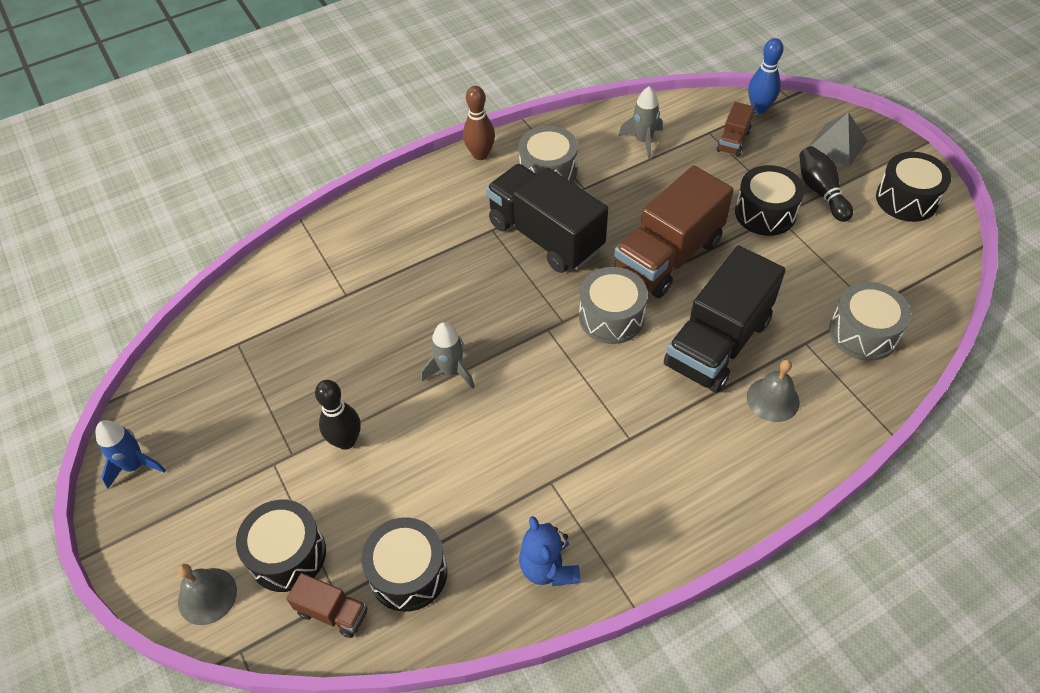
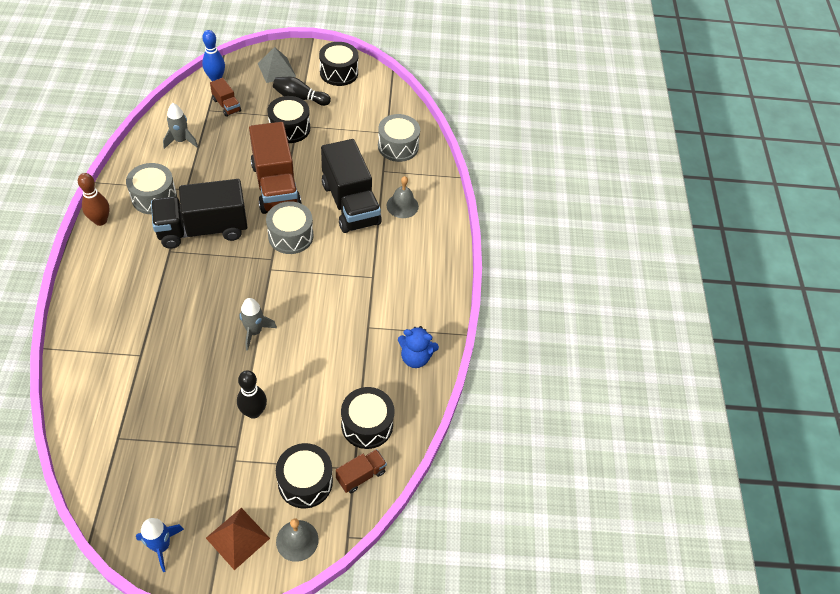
camera: 65 degrees left, 0 degrees up
(179, 531) = (238, 538): none -> brown pyramid

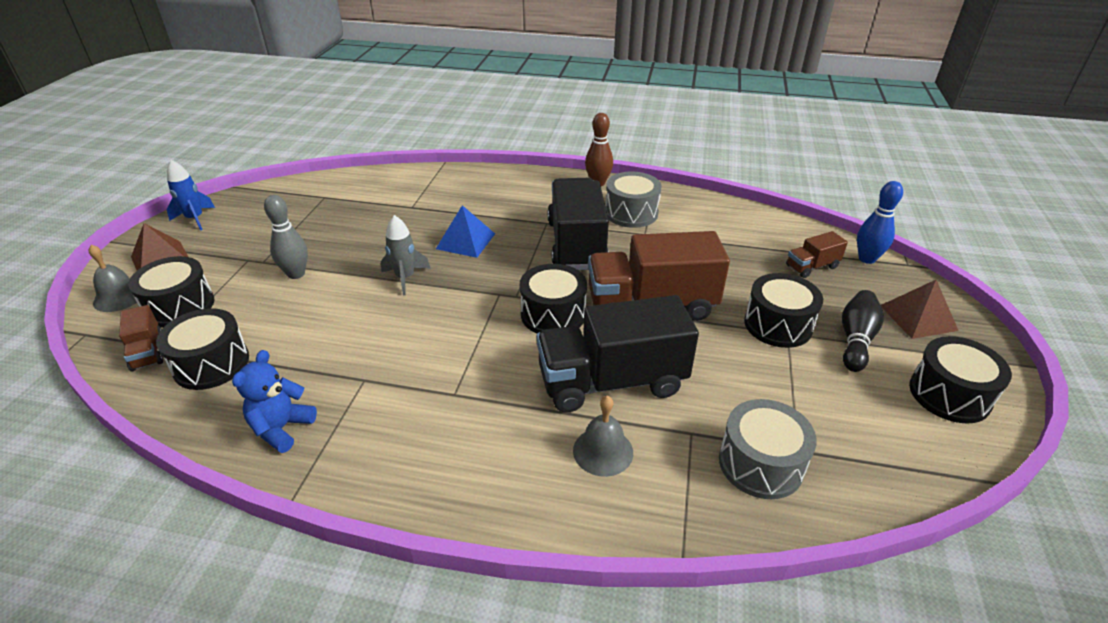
camera: 105 degrees right, 15 degrees down
(181, 141) = (730, 231): grey rocket -> none
(199, 302) = (466, 241): none -> blue pyramid
(254, 412) = (296, 274): black bowling pin -> grey bowling pin
(276, 69) = (918, 317): grey pyramid -> brown pyramid
(290, 236) = (553, 314): grey drum -> black drum

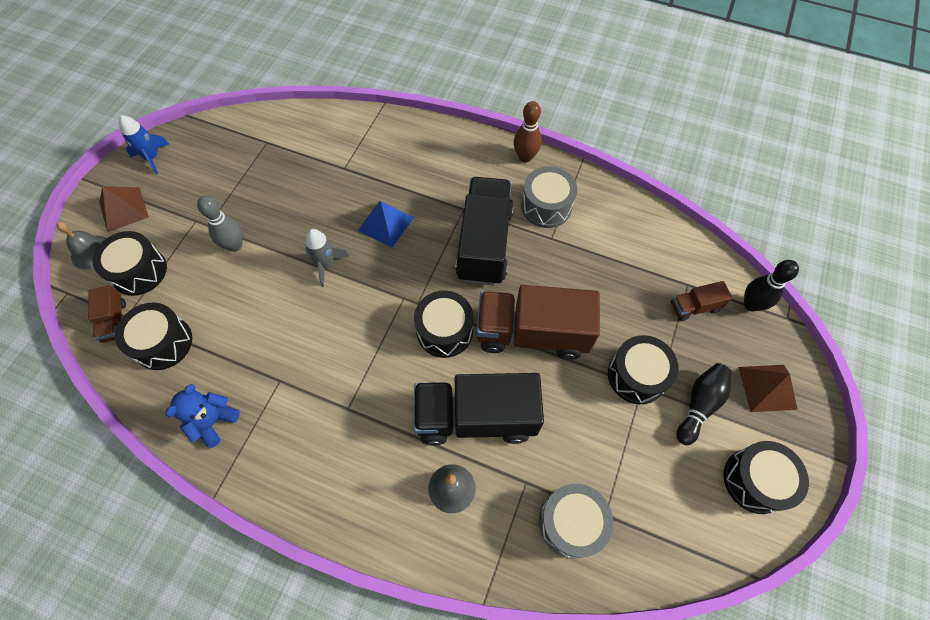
camera: 10 degrees right, 25 degrees up
(867, 259) = (751, 304): blue bowling pin -> black bowling pin

